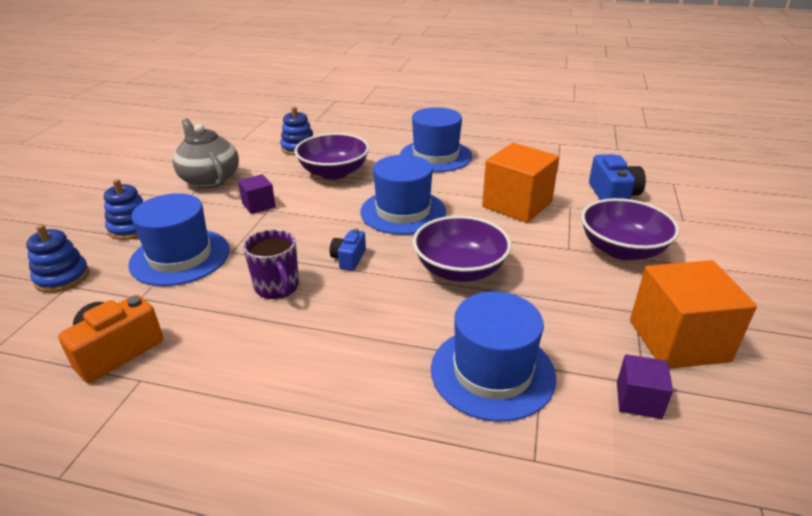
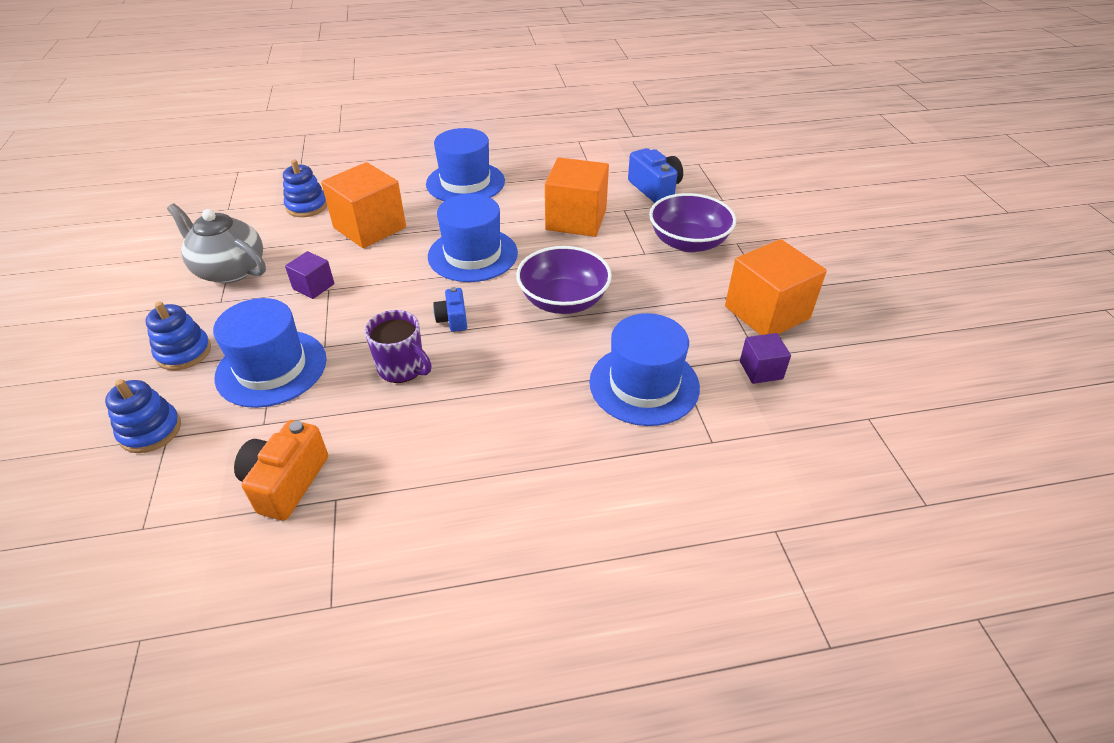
camera: 25 degrees left, 10 degrees up
(334, 172) = (370, 227): purple bowl -> orange cube

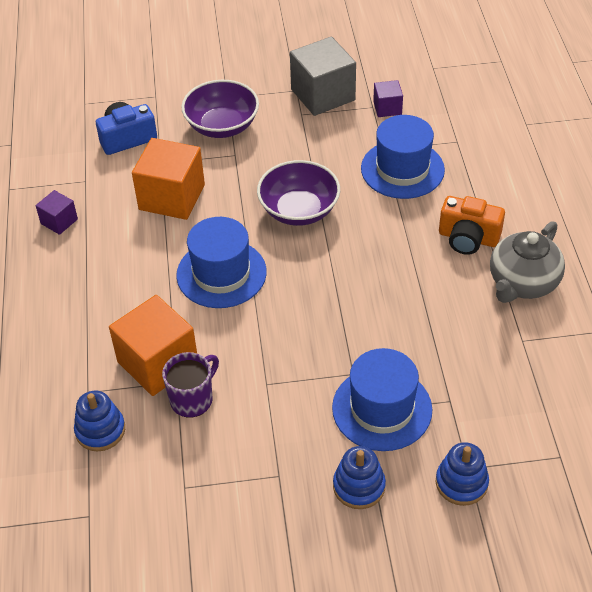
camera: 85 degrees left, 5 degrees up
(230, 270) = (223, 480): grey teapot -> grey teapot (522, 283)
(286, 482) = (509, 373): orange camera -> orange camera (468, 238)
(313, 286) = (261, 397): purple cube -> purple cube (59, 221)
(402, 368) = (383, 314): purple mug -> purple mug (192, 399)
(453, 319) = (320, 284): blue camera -> none
(465, 183) = (79, 285): blue hat -> none
(767, 312) = (323, 95): orange cube -> grey cube

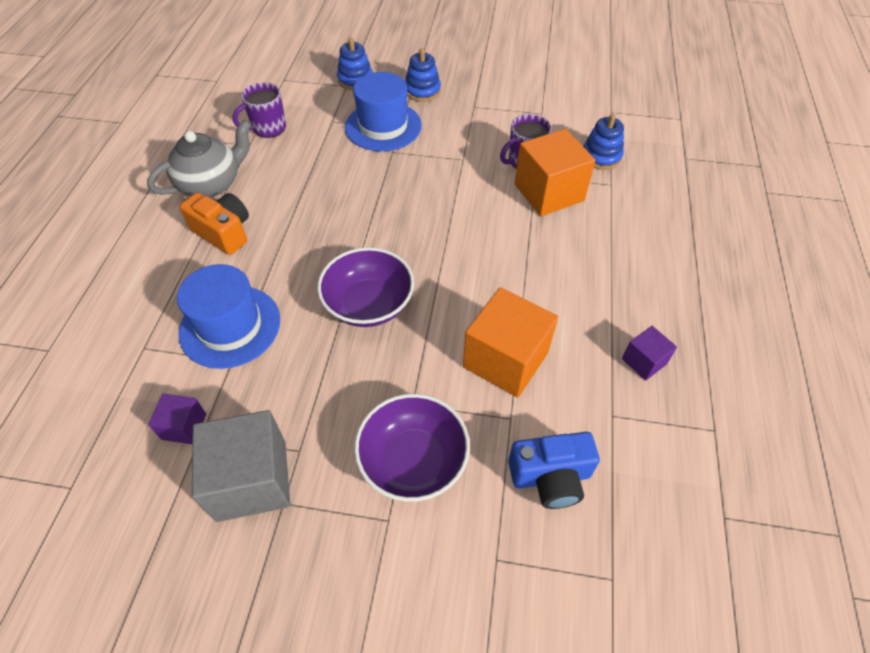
camera: 165 degrees left, 5 degrees up
(221, 273) = (473, 255): blue hat -> none
(518, 369) = (268, 128): none -> purple mug

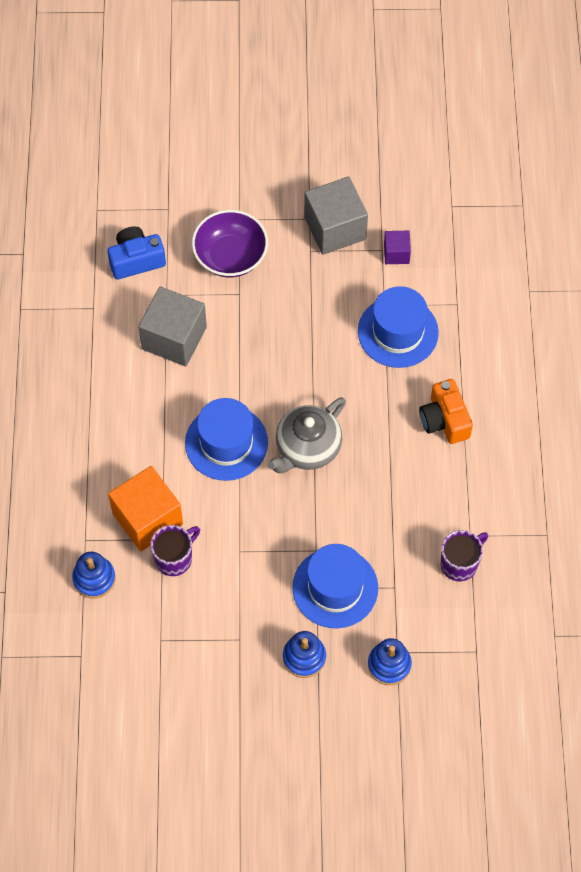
camera: 170 degrees right, 10 degrees up
(211, 184) = (483, 475): grey teapot -> grey teapot (307, 448)
(224, 232) = (444, 420): orange camera -> orange camera turned 45 degrees clockwise
(368, 304) = (292, 368): purple bowl -> none
(460, 243) = (226, 443): none -> blue hat
(505, 360) = (174, 338): orange cube -> grey cube
(644, 361) = (67, 353): purple cube -> none

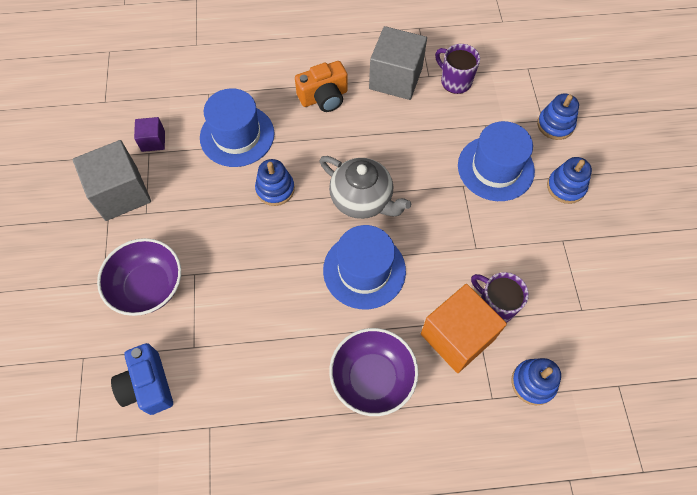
camera: 95 degrees left, 0 degrees up
(118, 440) = (372, 378): none -> purple bowl
(174, 338) = (247, 333): grey cube -> grey cube (395, 78)
(327, 366) = (275, 189): none -> blue stacking toy

